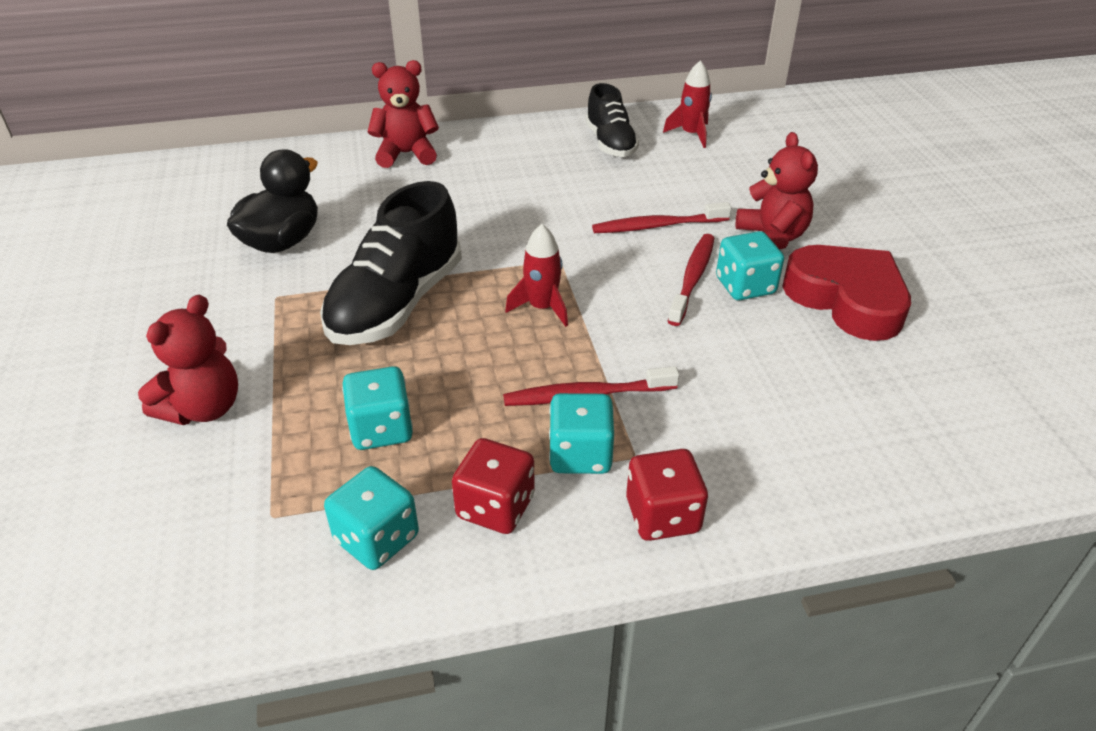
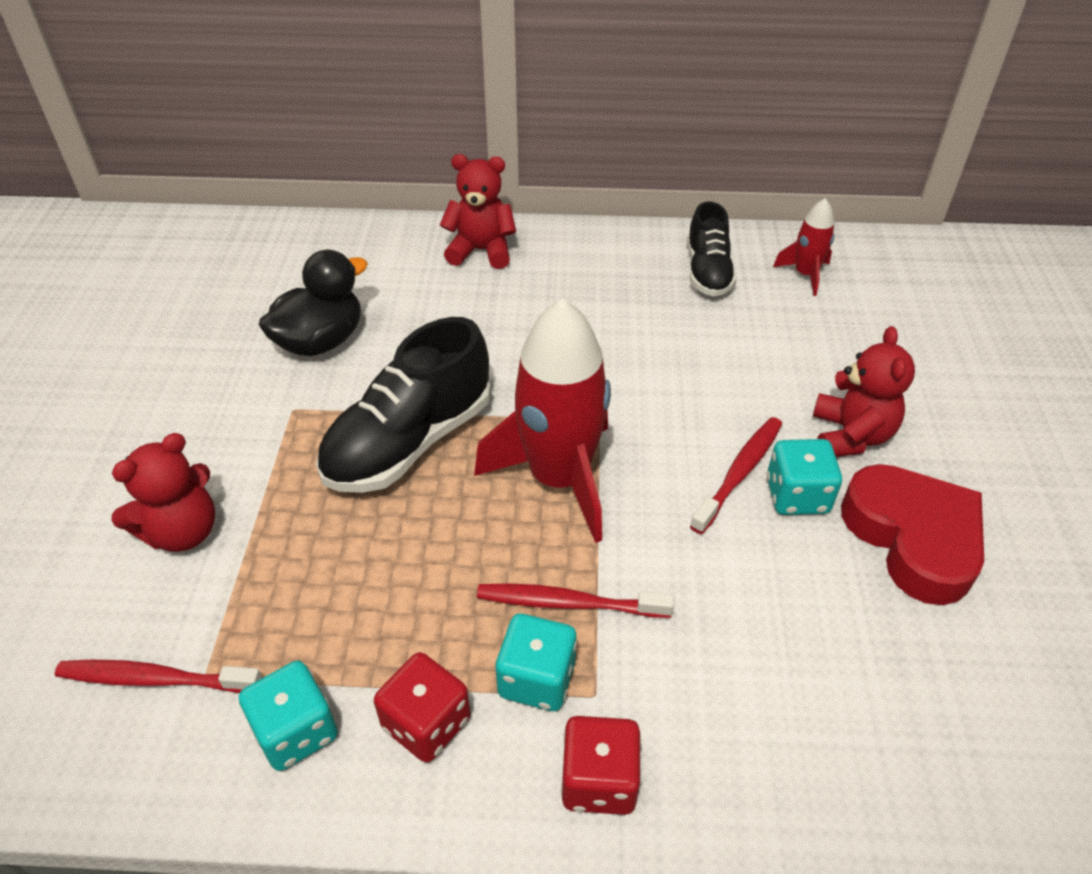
camera: 15 degrees right, 5 degrees up
(381, 429) = (344, 597): turquoise dice -> none
(542, 308) = (559, 478): red rocket -> red rocket, size x2.08
(657, 226) = (723, 394): red toothbrush -> red toothbrush (156, 679)

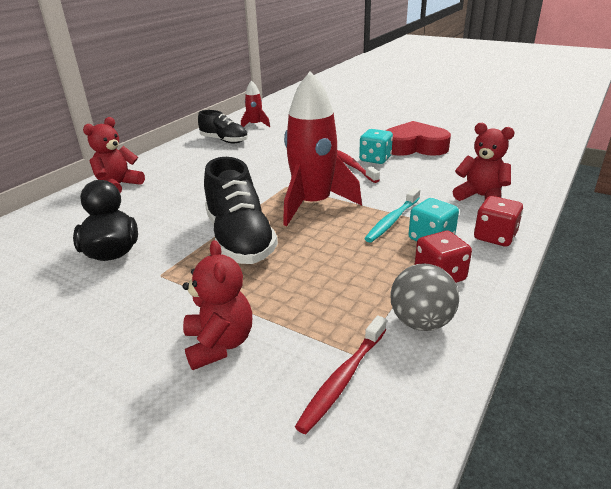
camera: 60 degrees left, 15 degrees down
(296, 731) = (421, 322): turquoise dice -> grey ball
(569, 603) = (392, 220): red toothbrush -> turquoise toothbrush
(850, 436) = (354, 142): red teddy bear -> red teddy bear (480, 196)

